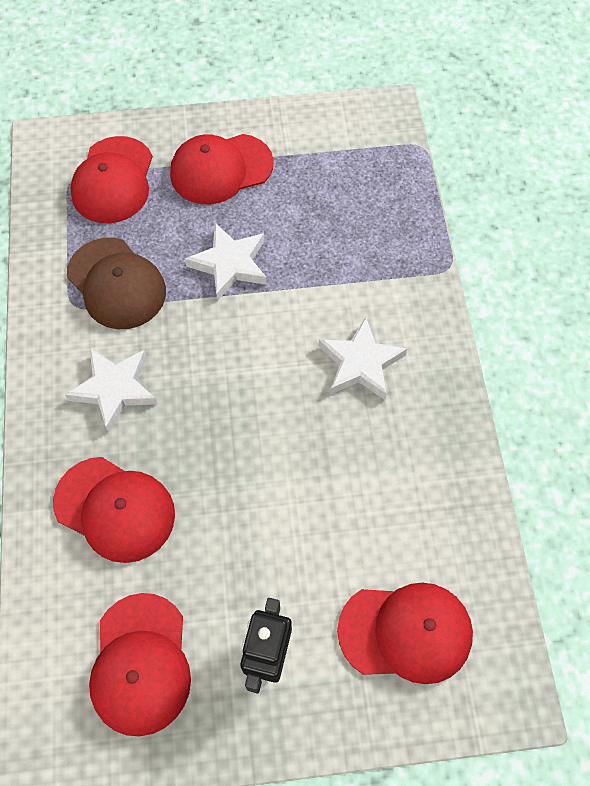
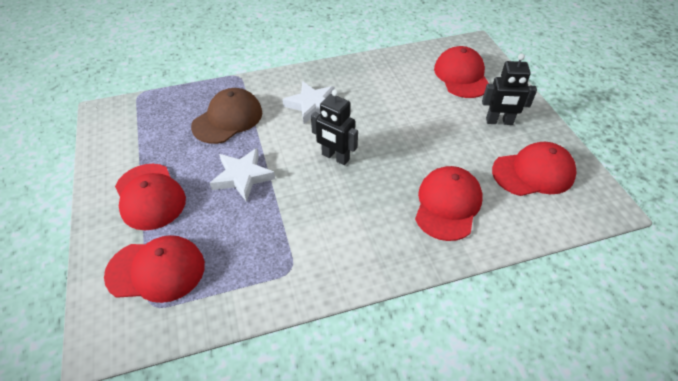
camera: 100 degrees left, 15 degrees down
(114, 389) = (360, 224): white star -> none
(116, 284) = (266, 243): brown cap -> brown cap (228, 119)
(240, 379) = (335, 157): none -> black robot

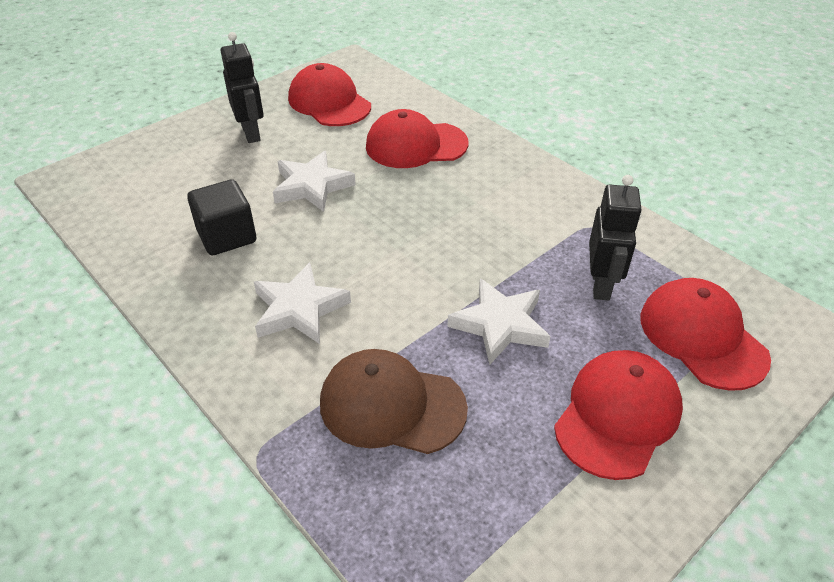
camera: 115 degrees left, 5 degrees down
(335, 157) = (400, 247): black robot -> black robot (601, 285)
(388, 92) = (227, 236): none -> black cube
(420, 135) = (312, 186): none -> white star
(461, 76) = (158, 176): red cap -> none

